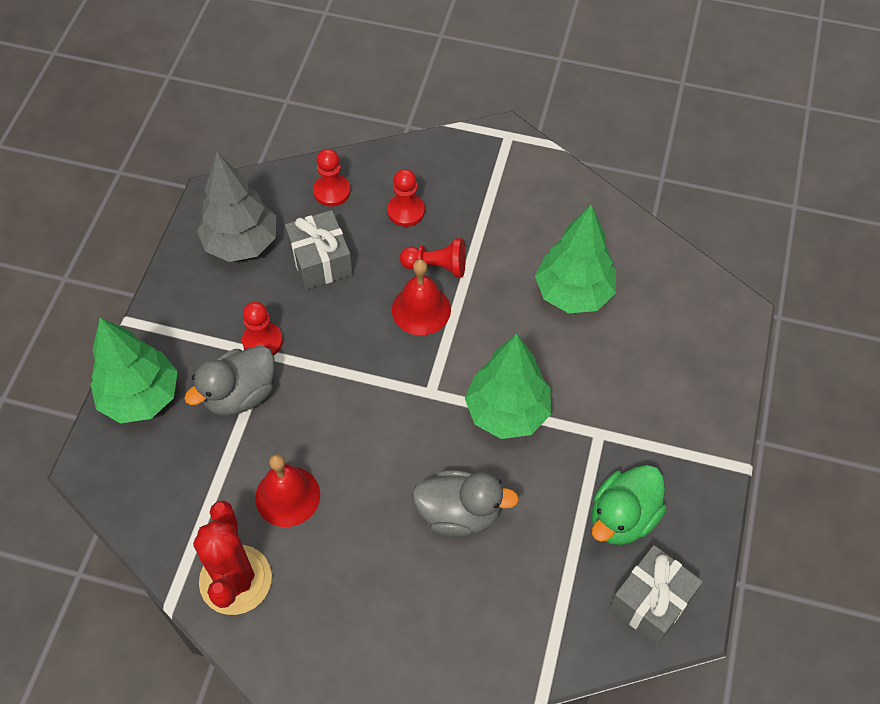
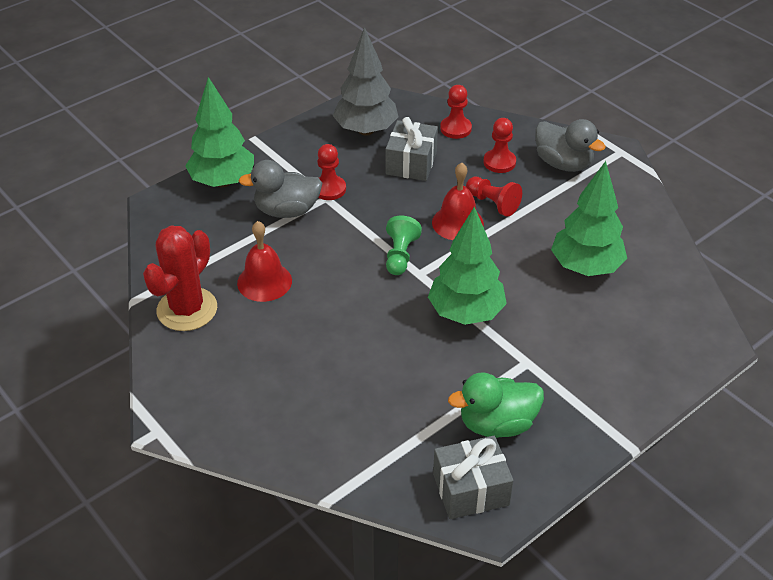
camera: 35 degrees right, 15 degrees down
(396, 382) = (400, 255): none -> green pawn
(459, 513) = (373, 354): grey duck -> grey duck (563, 164)

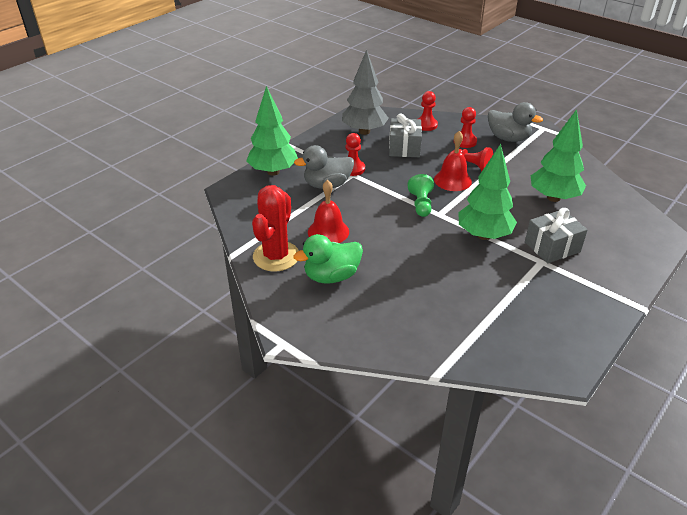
camera: 10 degrees left, 5 degrees down
(471, 489) = (541, 352): grey gift -> grey gift (552, 247)
(497, 424) = (539, 305): green duck -> green duck (331, 276)

